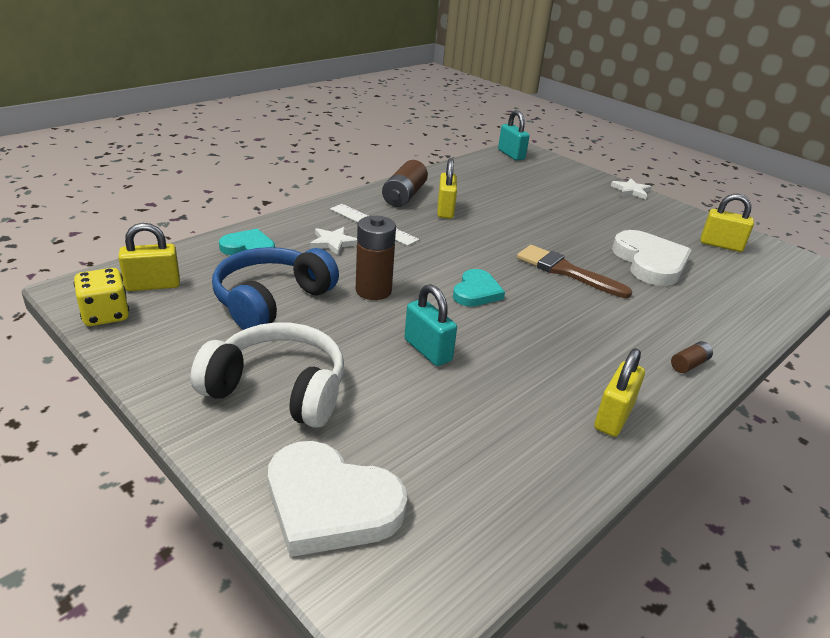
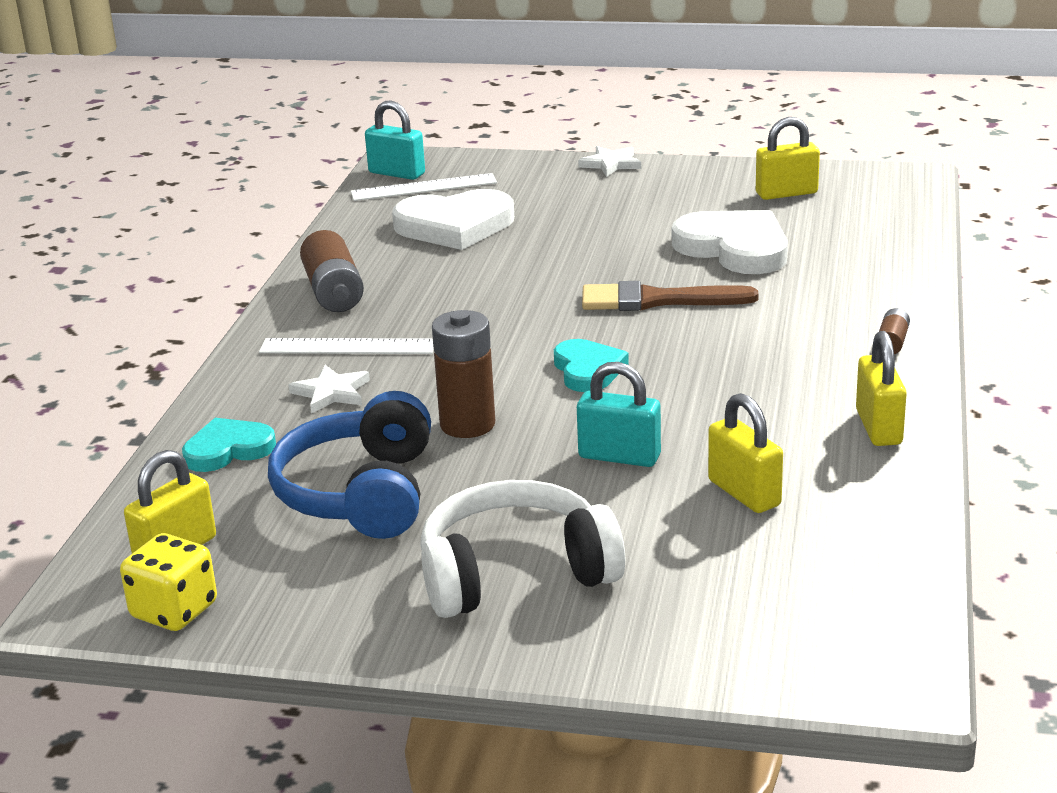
camera: 30 degrees left, 5 degrees down
(330, 504) = (718, 635): white heart -> white heart (455, 226)
(445, 210) = (415, 288): yellow padlock -> yellow padlock (744, 493)
(515, 166) = (424, 187): none -> white ruler

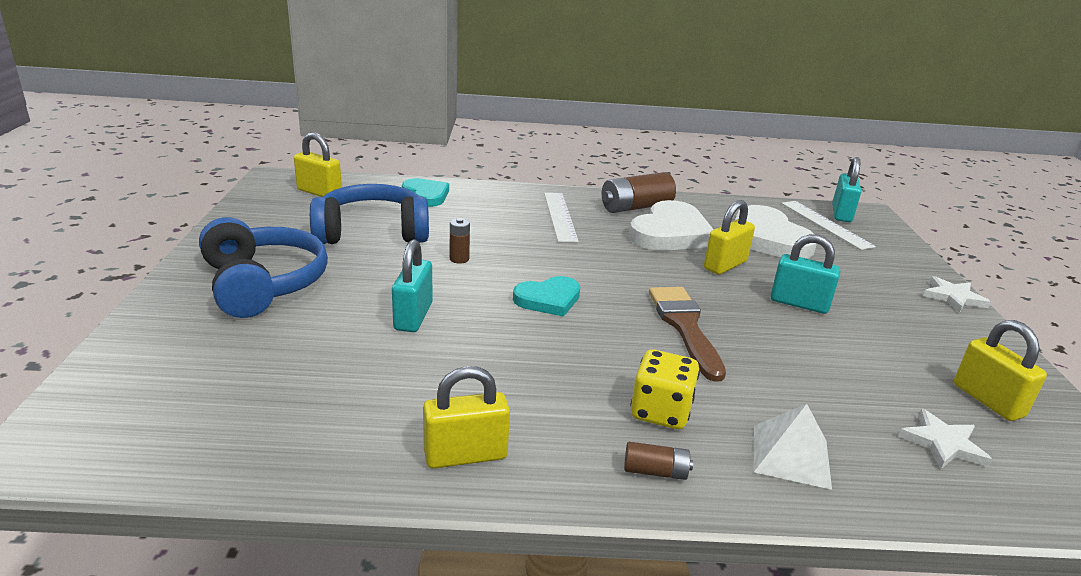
camera: 75 degrees right, 0 degrees up
(174, 611) = (261, 197): yellow dice -> yellow dice (660, 412)
(331, 392) = (497, 216): white star -> white star (943, 443)
(467, 424) = (459, 259): brown battery -> brown battery, size x0.50
(515, 574) = (263, 284): white headphones -> blue headphones
(614, 236) = (799, 303): none -> turquoise padlock
(734, 248) = (821, 367): white heart -> white heart (670, 233)
(744, 493) = (351, 374): yellow padlock -> yellow padlock (725, 265)
(866, 284) = (791, 456): none -> white pyramid

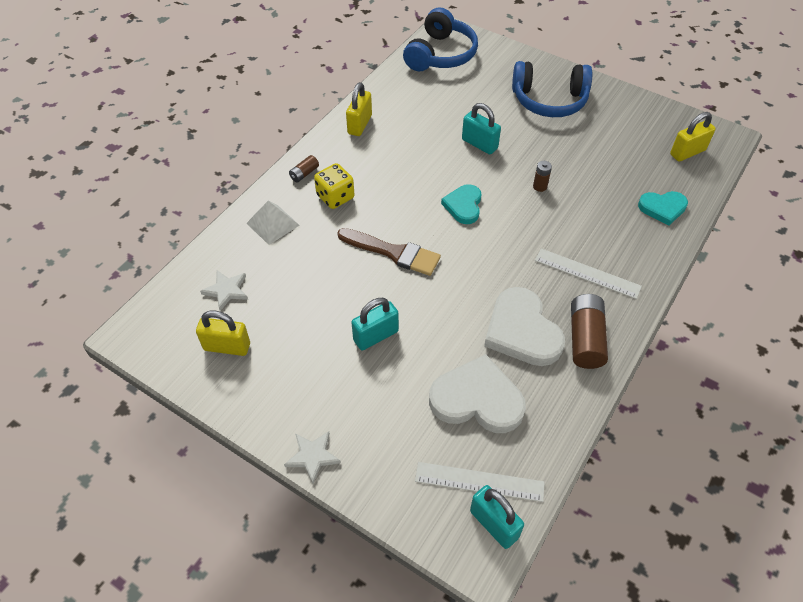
camera: 125 degrees right, 25 degrees up
(372, 232) = (602, 159): blue headphones -> blue headphones (440, 54)
(725, 265) = (451, 331): yellow padlock -> none

